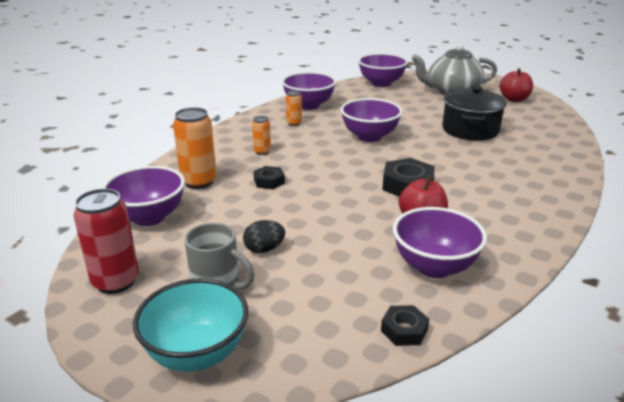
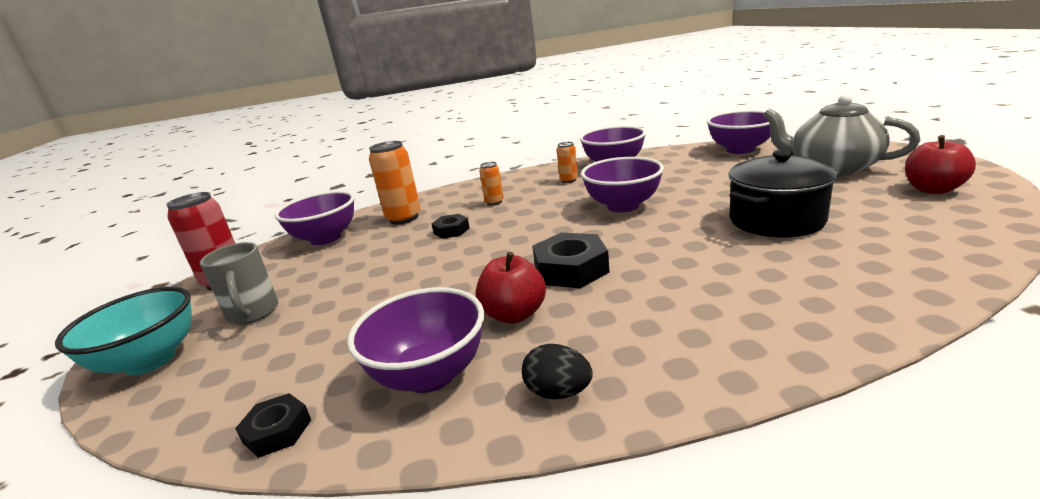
camera: 45 degrees right, 5 degrees down
(264, 249) = (339, 291): black egg -> black egg (558, 392)

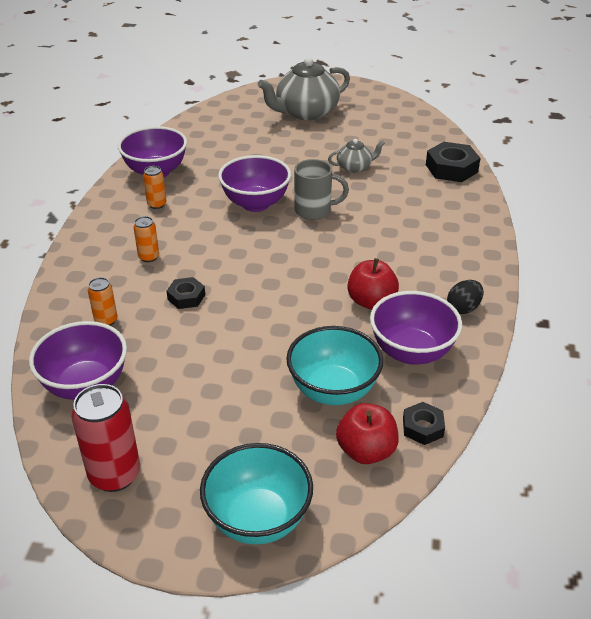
camera: 70 degrees left, 15 degrees up
(253, 313) = (228, 446): grey mug -> grey mug (314, 211)
(340, 341) = (333, 390): none -> turquoise bowl
(404, 218) = (106, 320): orange can -> orange can, size x0.54
(571, 269) = (334, 261): black nut -> black nut (451, 168)
(740, 150) = (219, 116): purple bowl -> none
(776, 220) = (355, 167): black pot -> grey teapot
(933, 189) = (376, 110): red apple -> red apple (366, 451)

